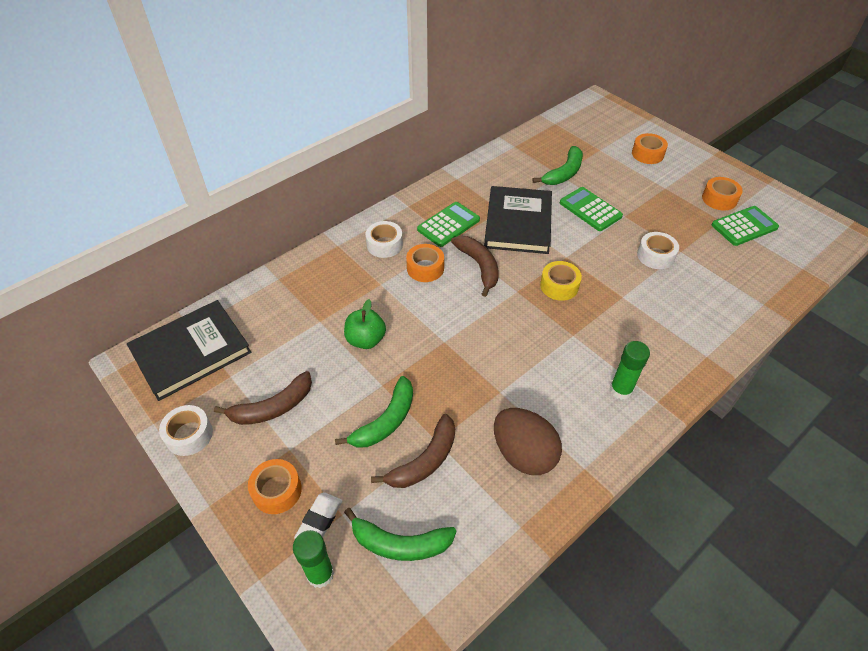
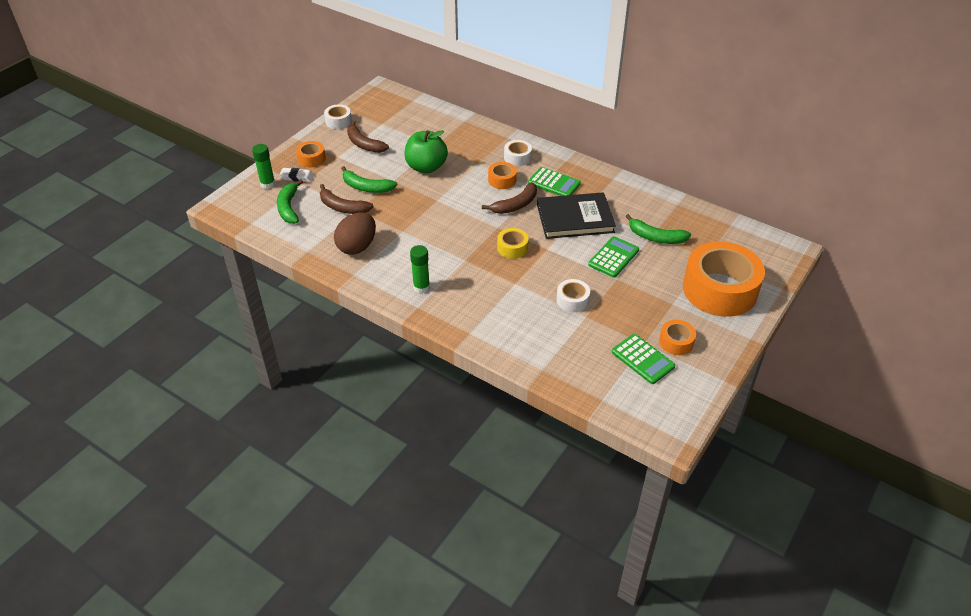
camera: 75 degrees right, 5 degrees down
(191, 351) = (394, 105): black book -> none
(366, 340) = (426, 167): green apple -> green apple, size x1.53
(647, 154) = (720, 289): orange tape -> orange tape, size x2.28

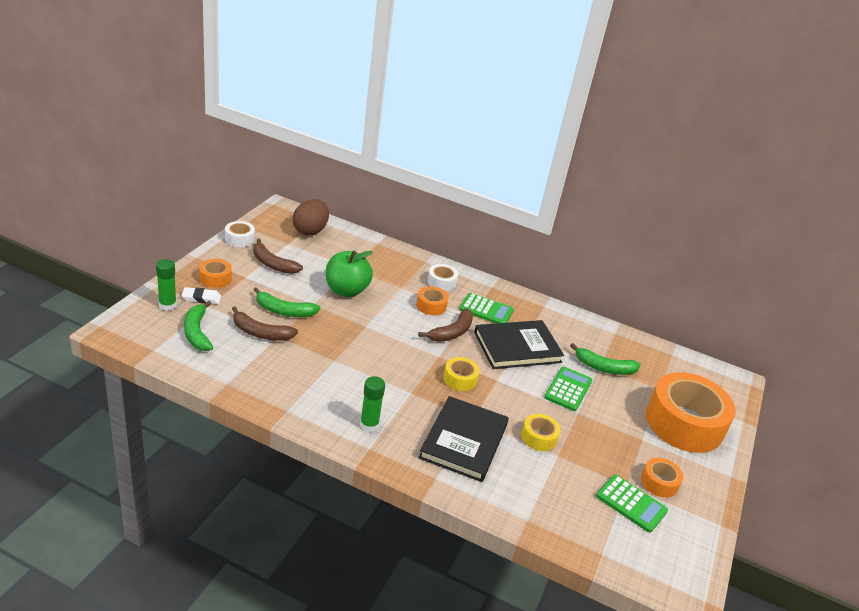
camera: 15 degrees left, 10 degrees down
(357, 247) = (285, 378): brown egg -> brown egg (310, 231)
(502, 302) = (464, 441): none -> black book
(572, 300) = (539, 437): white tape -> yellow tape

